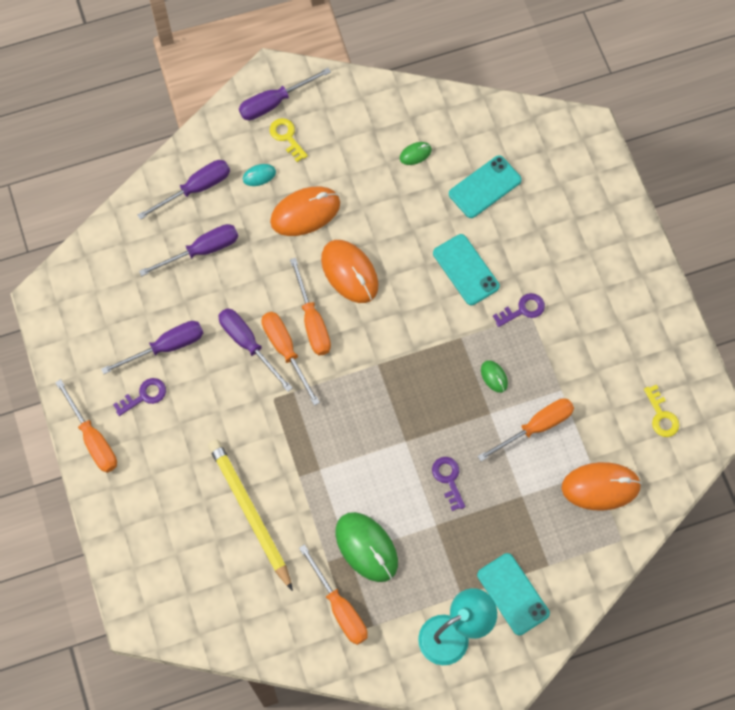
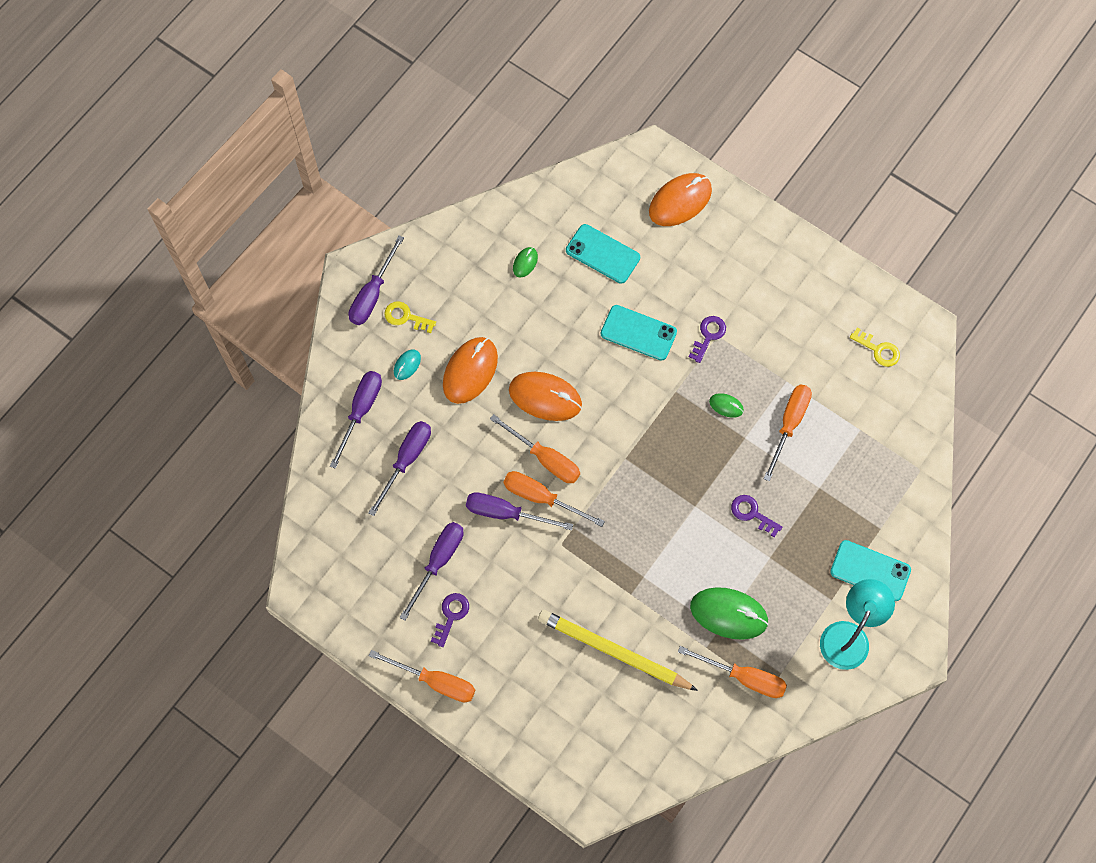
camera: 35 degrees left, 0 degrees up
(485, 187) = (602, 254): turquoise phone -> turquoise phone turned 75 degrees counterclockwise
(600, 487) = (874, 438): orange mouse -> orange mouse (680, 201)

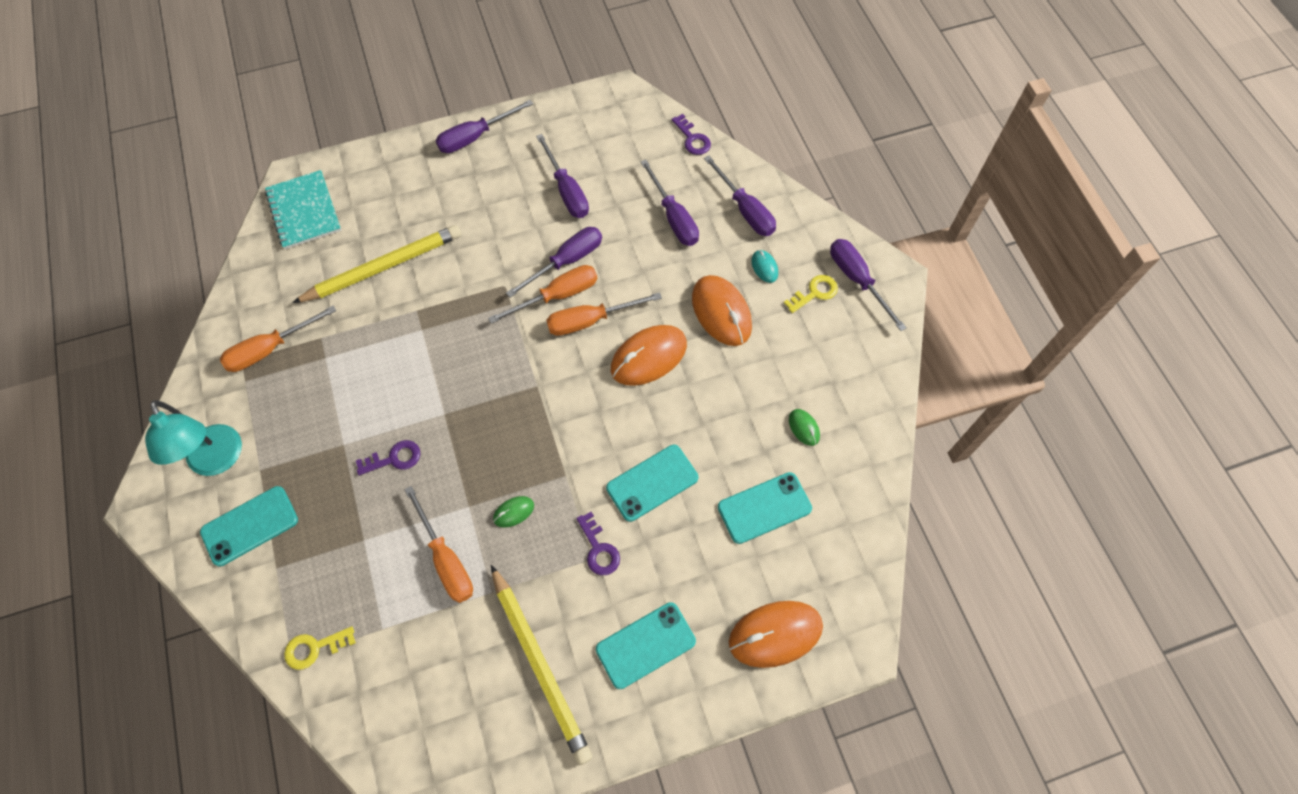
camera: 125 degrees right, 5 degrees down
(435, 681) = (475, 137): orange screwdriver -> purple screwdriver
(451, 615) = (516, 175): purple key -> purple key (692, 139)
(611, 764) = (304, 211): none -> turquoise notebook
(680, 201) = (775, 634): orange mouse -> orange mouse turned 75 degrees clockwise
(728, 614) = (329, 374): green mouse -> none
(745, 269) = (645, 645): none -> turquoise phone
(804, 320) = (540, 665): none -> yellow pencil
(878, 350) = (446, 722): yellow key -> yellow key (314, 648)

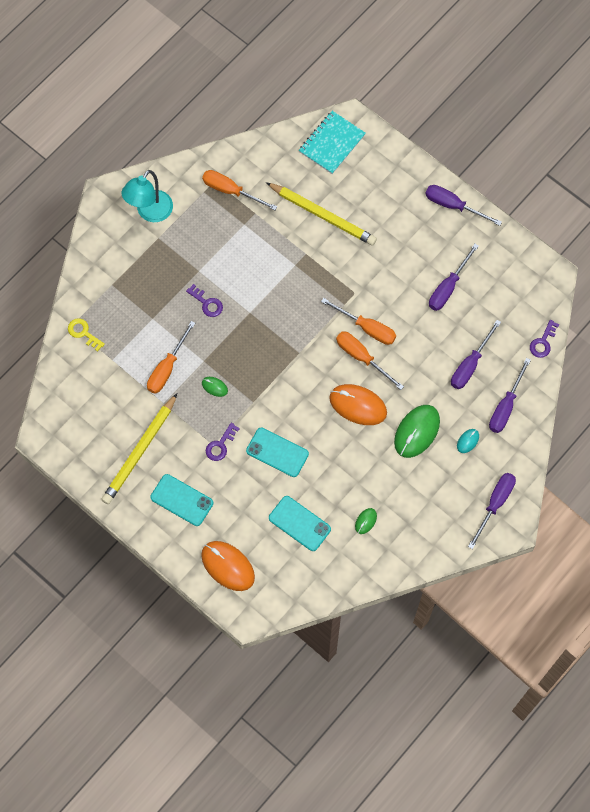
camera: 60 degrees right, 5 degrees up
(250, 526) = (125, 255): turquoise phone -> none
(566, 261) = (395, 319): purple screwdriver -> none
(721, 312) = (416, 432): orange mouse -> green mouse
(814, 293) = (468, 482): yellow key -> none

